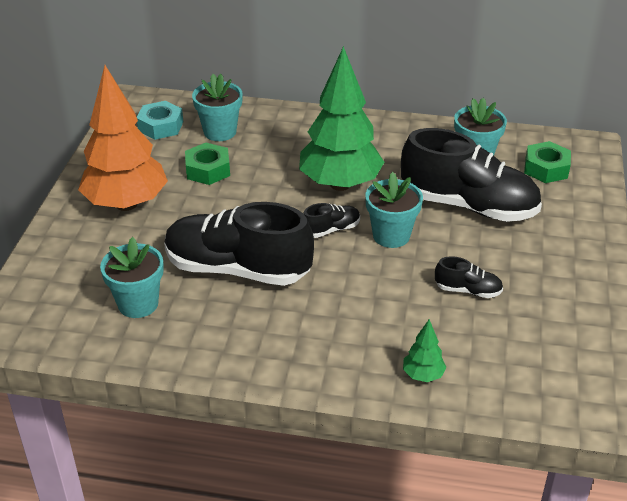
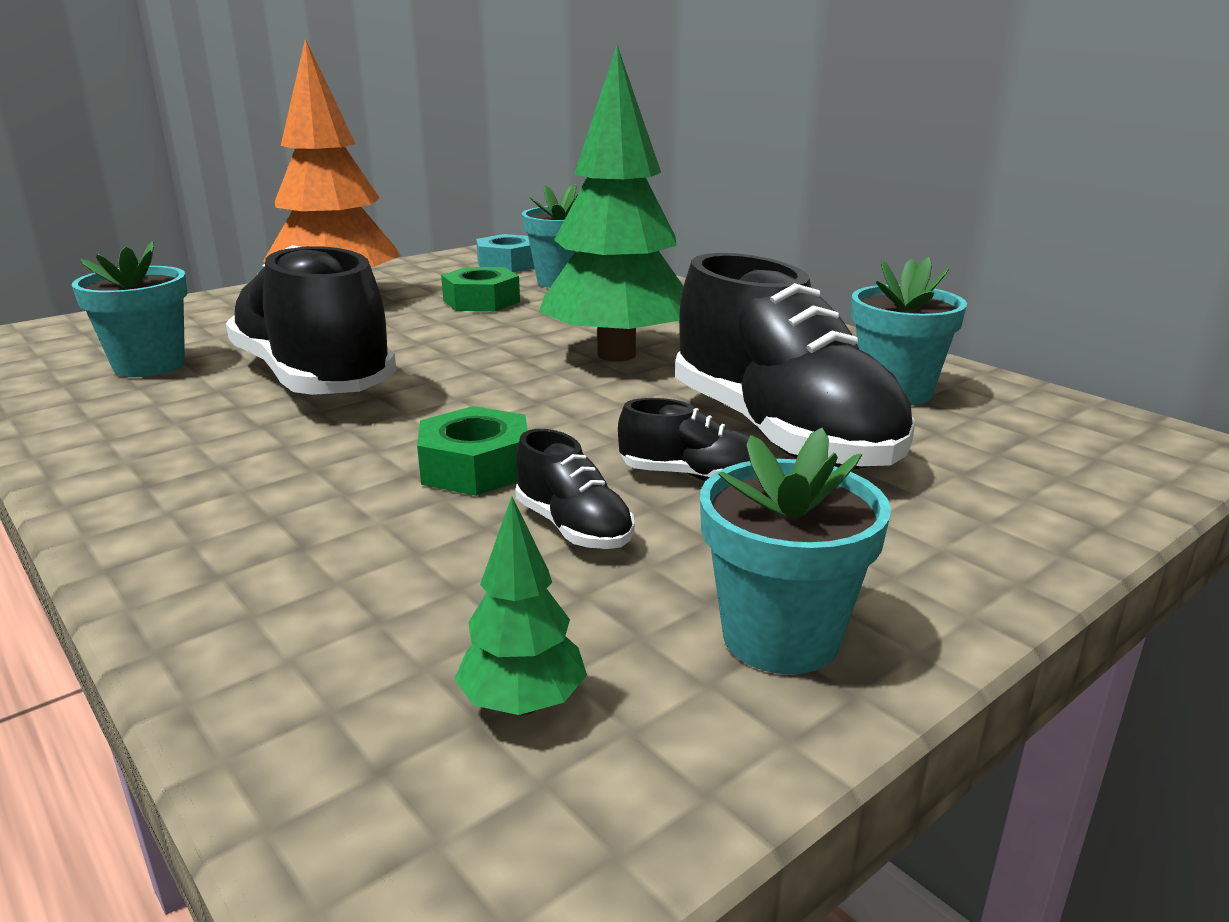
camera: 40 degrees right, 15 degrees down
(331, 230) = (510, 387): black shoe -> black shoe (692, 476)
(391, 236) = (582, 421): turquoise flower pot -> turquoise flower pot (780, 637)
(423, 375) = (253, 599): green tree -> green tree (523, 704)
(546, 168) = (1026, 443): green nut -> green nut (476, 467)

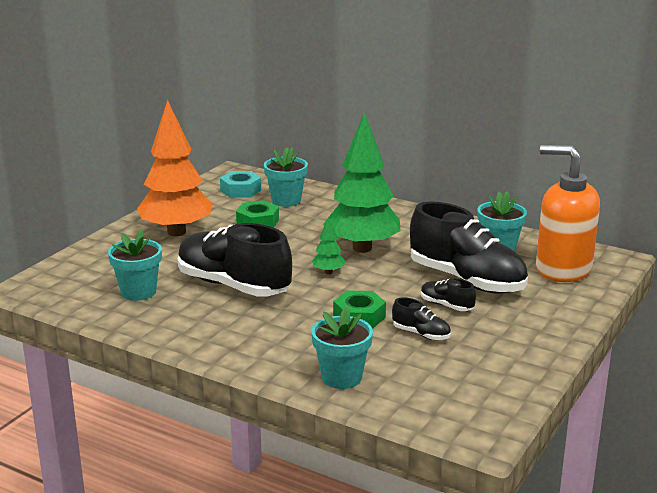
camera: 20 degrees left, 0 degrees up
(523, 704) = (457, 390): green tree -> green tree (328, 272)
(692, 476) = (446, 305): black shoe -> black shoe turned 135 degrees counterclockwise
(780, 637) = (517, 357): turquoise flower pot -> turquoise flower pot (341, 377)
(1029, 446) = (562, 269): none -> orange soap dispenser

